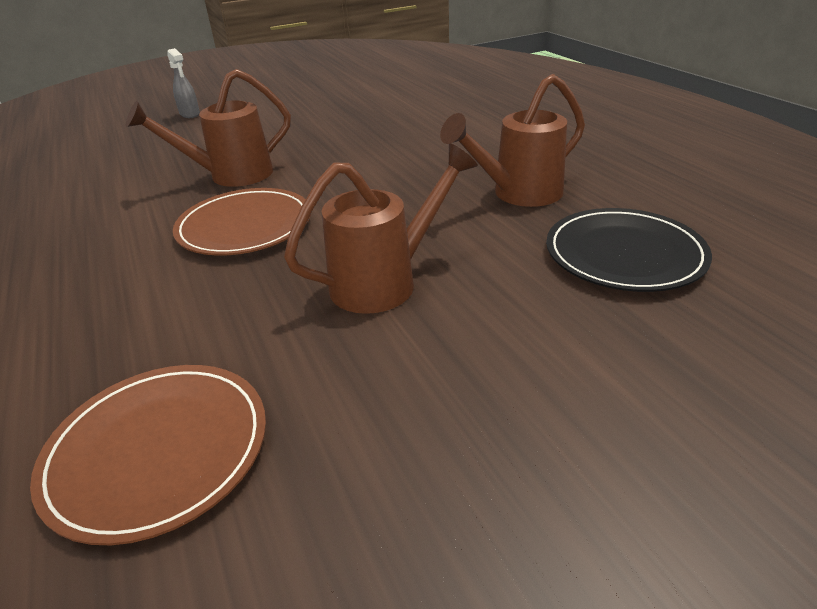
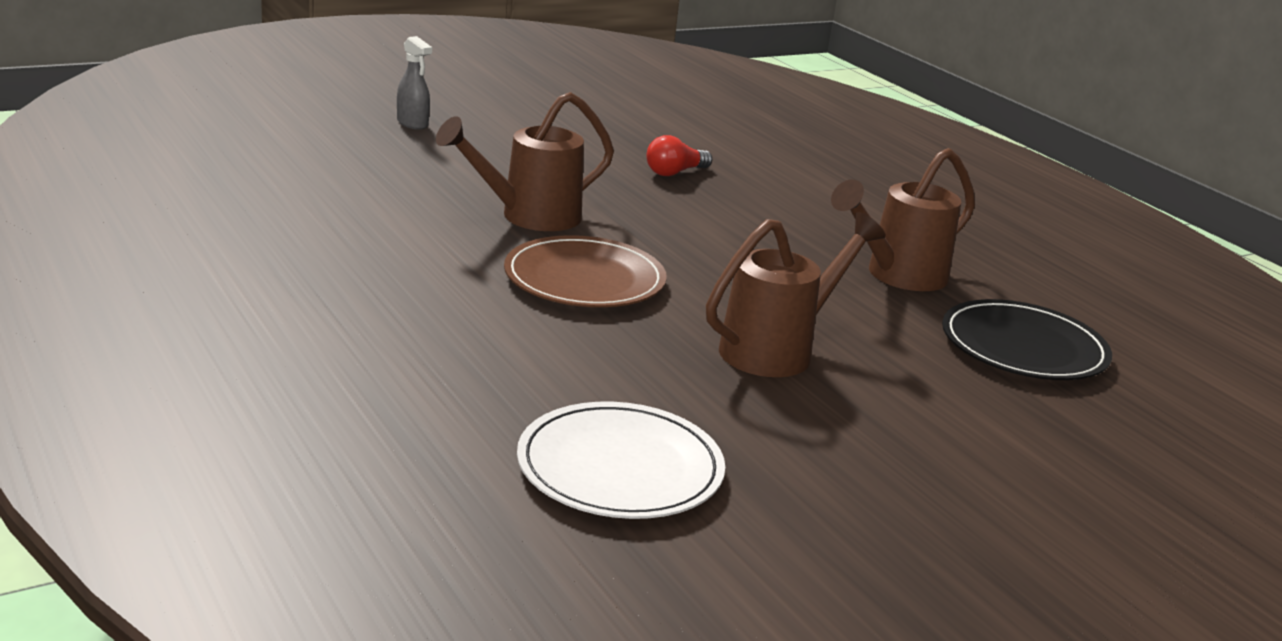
camera: 10 degrees left, 10 degrees down
(158, 451) = (620, 467): brown plate -> white plate
(364, 127) = (674, 172): none -> red light bulb

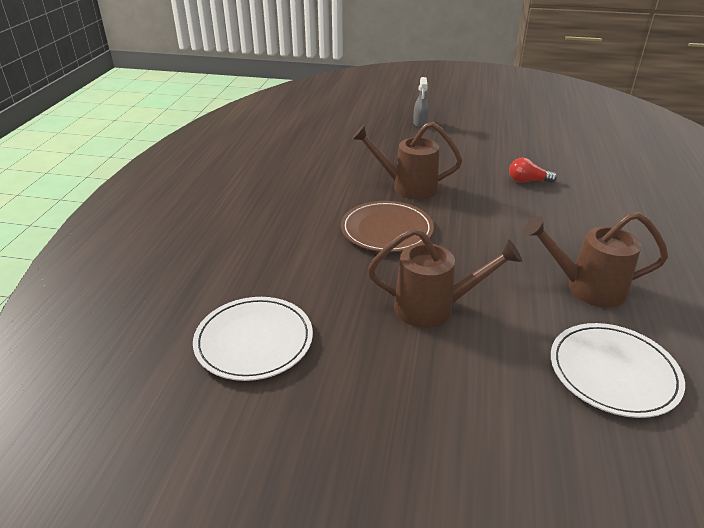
camera: 45 degrees right, 10 degrees up
(1023, 347) = (613, 372): black plate -> white plate

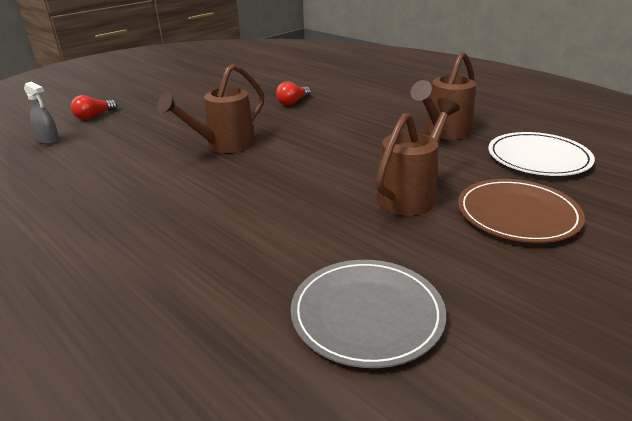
camera: 55 degrees left, 5 degrees down
(254, 341) = (367, 314): white plate -> grey plate
(384, 119) = (94, 116): none -> red light bulb
(386, 230) = (274, 177): brown plate -> brown plate (517, 214)
(420, 123) = (135, 106): grey spray bottle -> grey spray bottle (48, 140)

